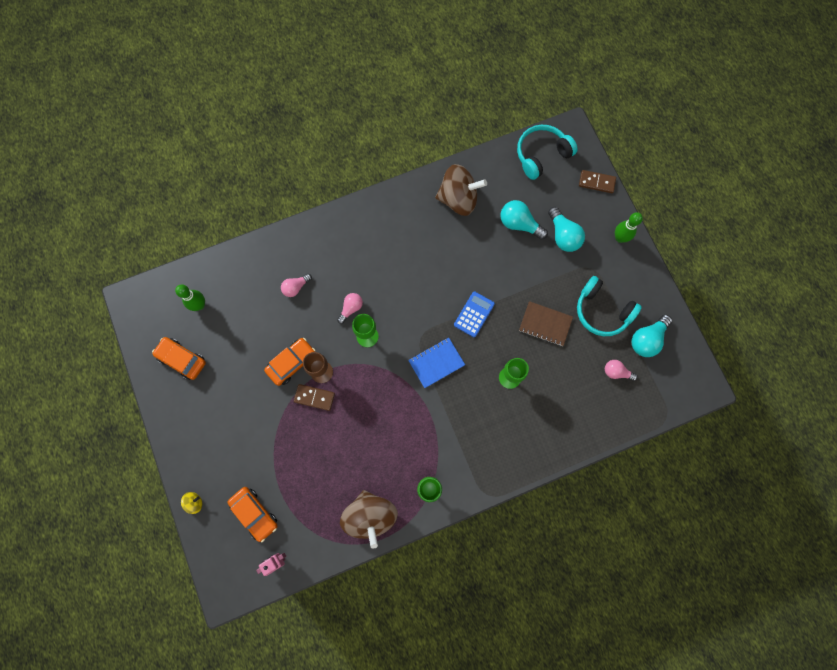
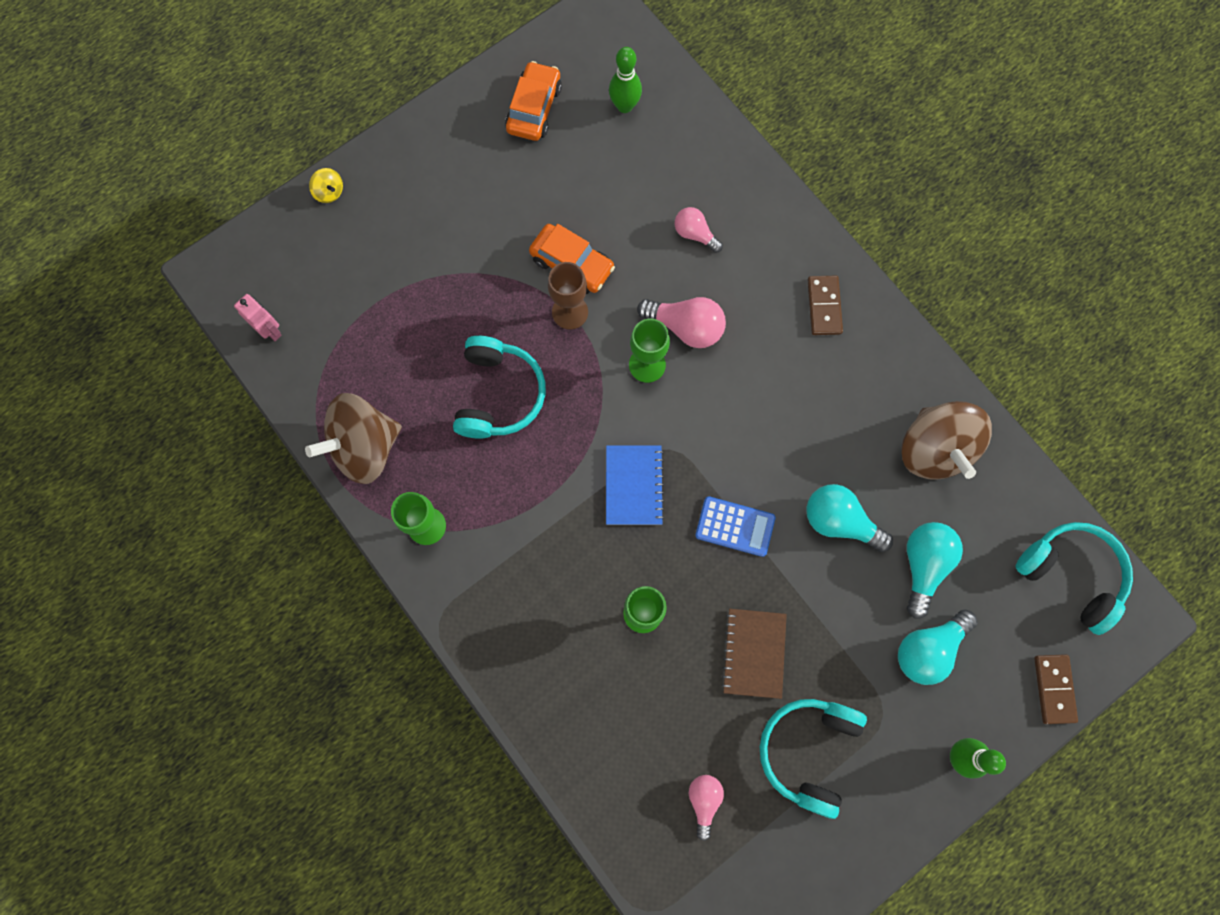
camera: 75 degrees right, 0 degrees up
(254, 513) = (332, 279): orange car -> none
(314, 397) = (527, 313): brown domino -> brown domino (824, 306)
(351, 308) = (685, 327): pink light bulb -> pink light bulb, size x1.59
(360, 427) = (498, 394): none -> turquoise headphones
(436, 363) = (633, 485): blue notebook -> blue notebook turned 45 degrees clockwise
(647, 339) = (780, 846): turquoise light bulb -> turquoise light bulb (839, 521)

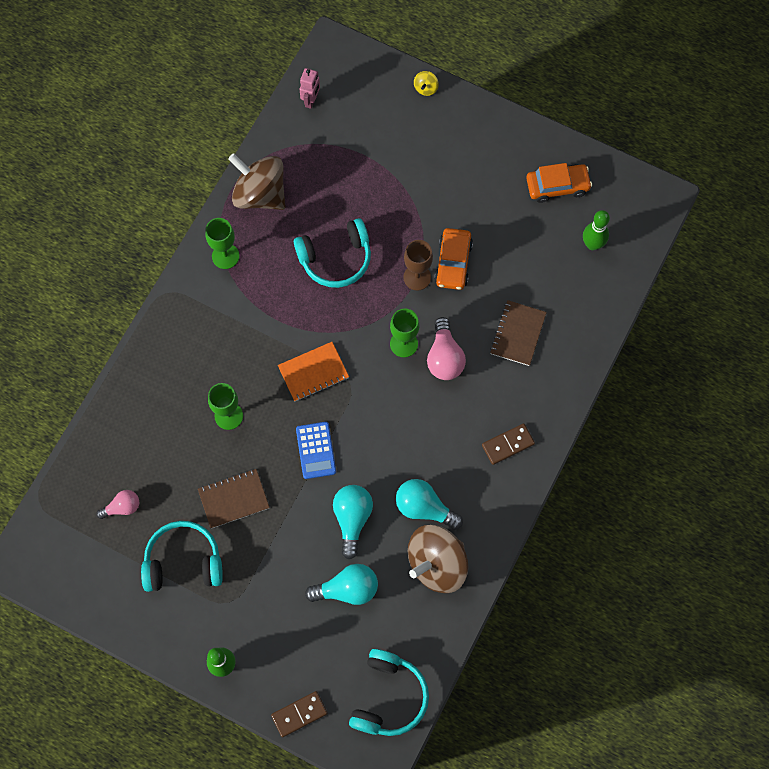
camera: 65 degrees right, 5 degrees down
(633, 485) = (313, 372): blue notebook -> orange notebook
(695, 234) = (518, 334): pink light bulb -> brown notebook
(928, 649) = (289, 615): turquoise light bulb -> turquoise light bulb (424, 508)

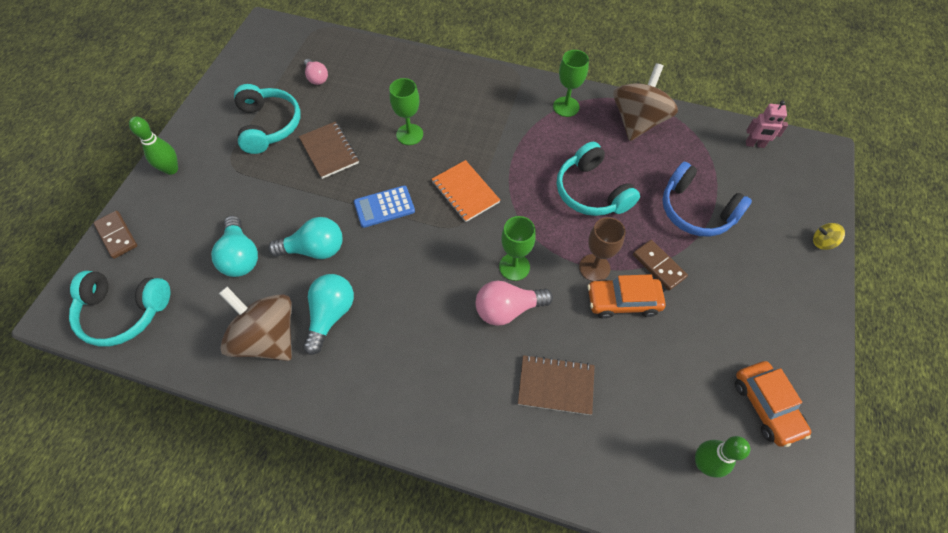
camera: 80 degrees right, 10 degrees down
(374, 176) = (696, 210): none -> blue headphones
(508, 445) = (414, 394): brown domino -> brown domino (658, 266)

